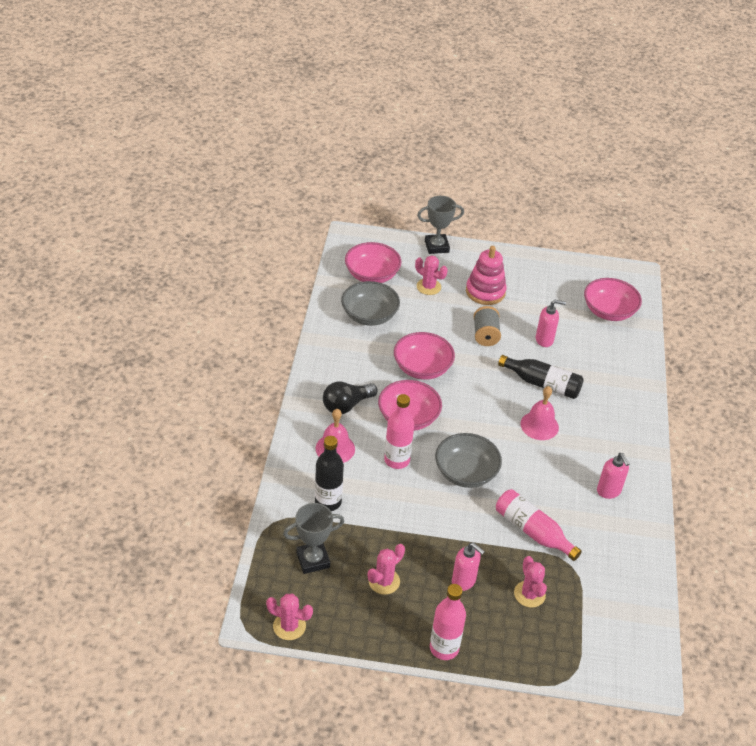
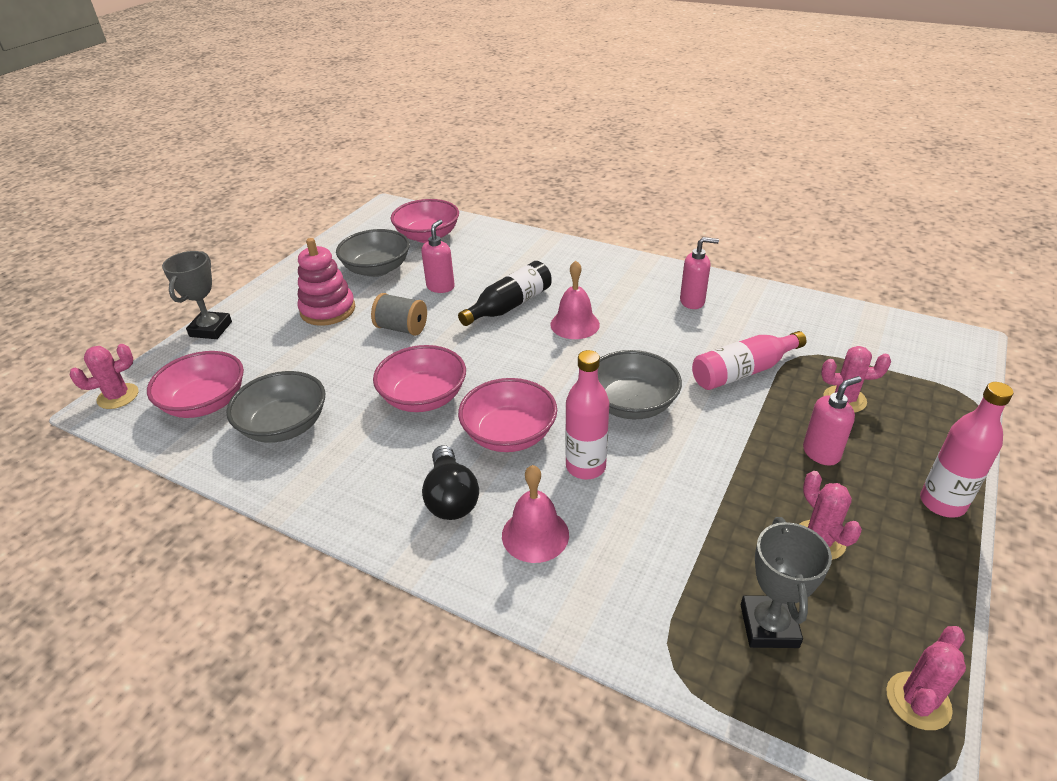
camera: 65 degrees left, 5 degrees down
(328, 502) = (646, 572): black bottle -> none
(428, 287) = (278, 354): pink cactus -> pink cactus (118, 396)
(547, 299) = (377, 269): none -> grey bowl

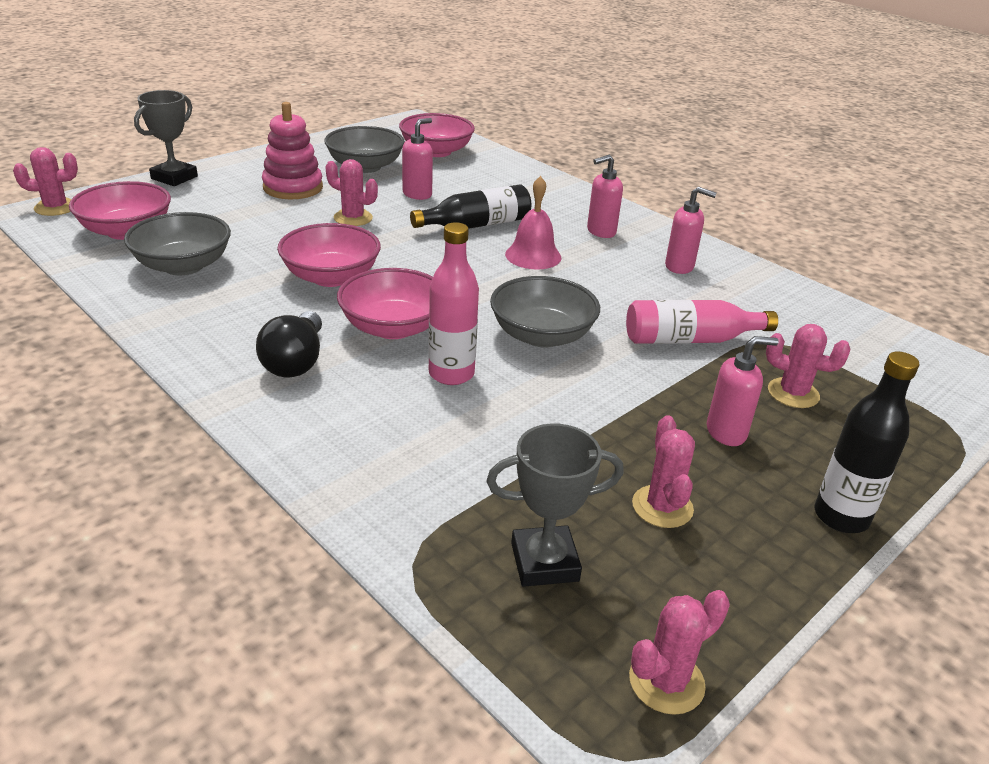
camera: 15 degrees right, 5 degrees down
(402, 328) = (353, 218): grey spool -> pink cactus
(535, 535) = (355, 414): pink bell -> none
(612, 284) = (600, 232): none -> pink soap dispenser
(769, 626) = (544, 562): grey trophy -> grey trophy turned 60 degrees clockwise
(942, 503) = (841, 517): pink bottle -> black bottle

